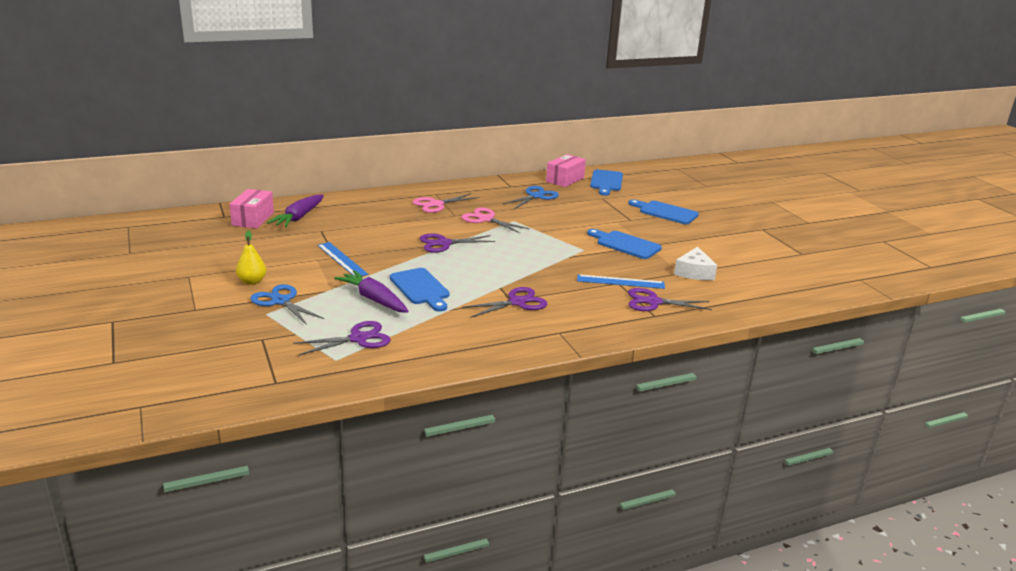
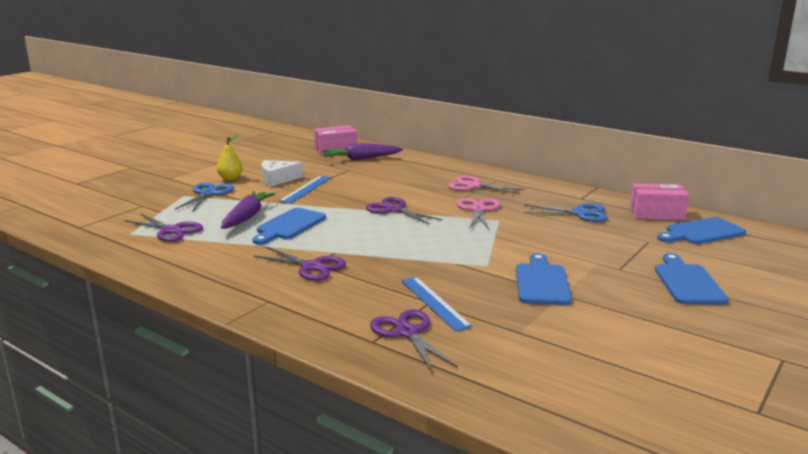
camera: 60 degrees right, 5 degrees down
(694, 272) = (534, 340): white cheese -> white cheese (277, 179)

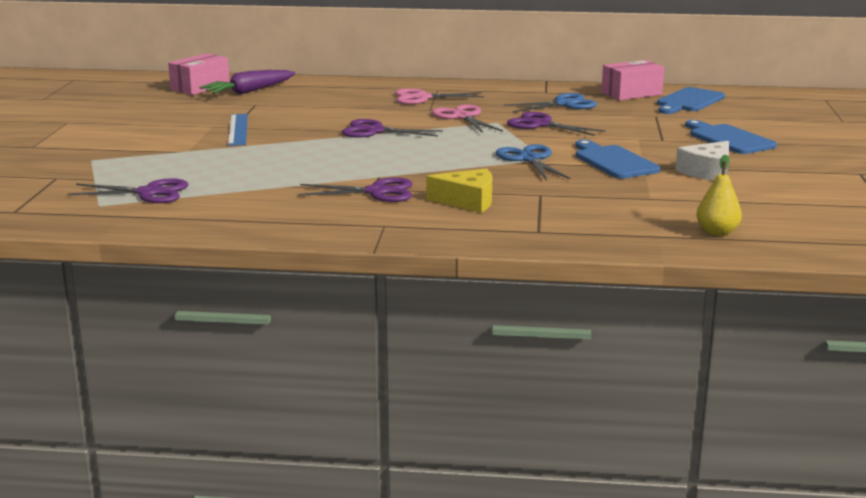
camera: 30 degrees left, 0 degrees up
(208, 193) = (121, 152): blue scissors -> blue scissors (529, 159)
(230, 178) = (119, 134): yellow pear -> yellow pear (717, 232)
(247, 217) = (217, 165): purple carrot -> none
(277, 179) = (183, 126): white cheese -> white cheese (708, 172)
(289, 225) = (284, 164): blue cutting board -> none
(363, 294) = (468, 201): none -> yellow cheese
(407, 333) = (558, 219): purple scissors -> purple scissors (541, 124)
(434, 302) = (545, 194): blue ruler -> none

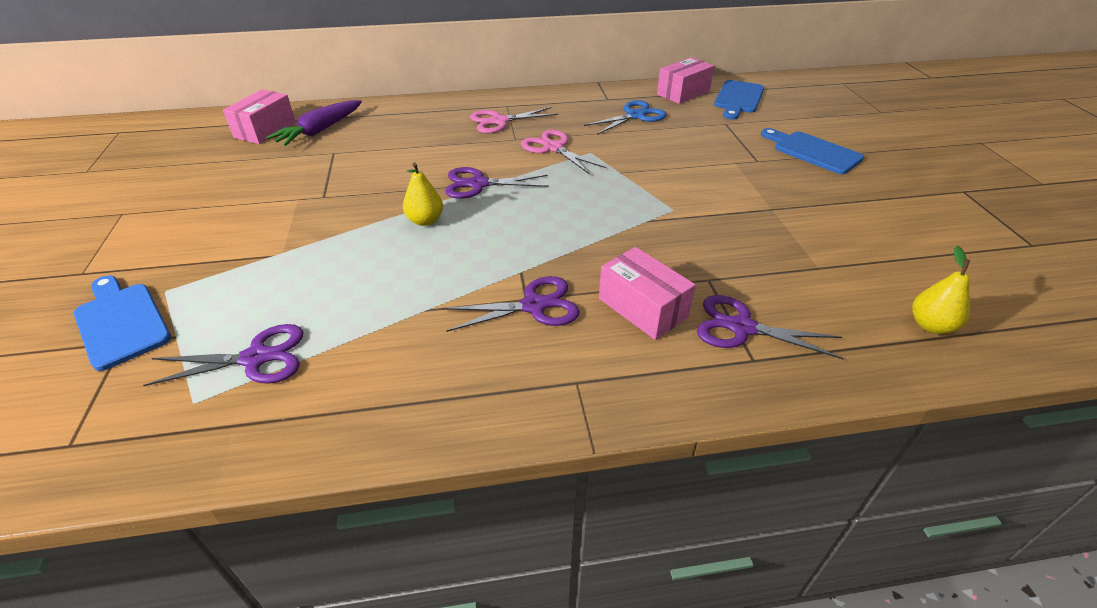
camera: 15 degrees left, 20 degrees up
(238, 129) = (329, 201): blue ruler -> none
(314, 146) = (425, 220): none -> yellow pear
(468, 201) = (642, 308): yellow cheese -> pink box
(529, 159) = (658, 213): blue scissors -> none
(541, 124) = (633, 151): purple scissors -> purple scissors (742, 327)
(613, 161) = (739, 204): blue cutting board -> blue cutting board (121, 322)
(708, 172) = (836, 210): white cheese -> none

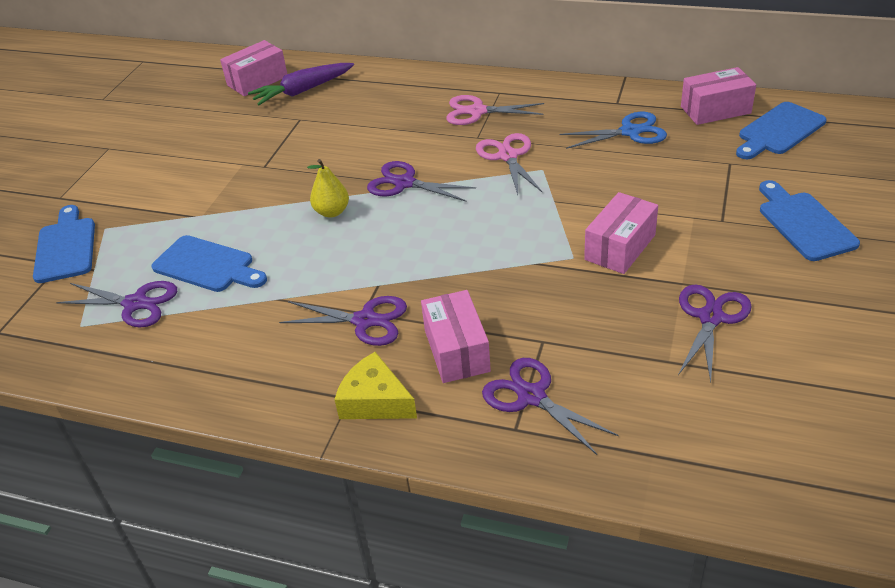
camera: 30 degrees right, 0 degrees up
(321, 298) = (207, 265): none -> blue cutting board
(604, 376) = (375, 401): none -> yellow cheese
(702, 194) = (620, 247): none -> pink box
(816, 228) = (710, 318): none -> purple scissors
(930, 325) = (727, 454): yellow pear -> none

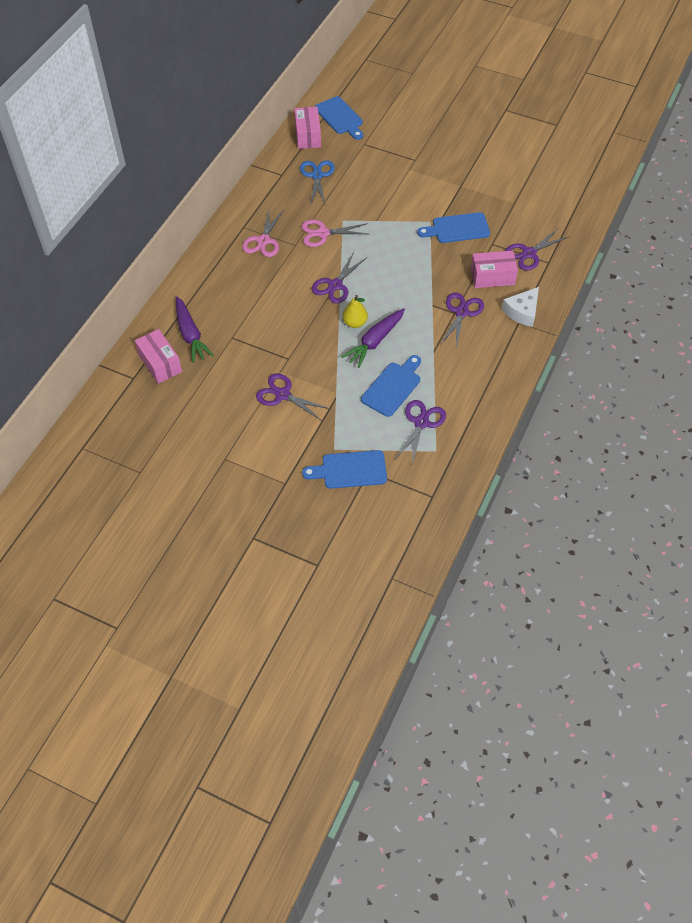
camera: 85 degrees left, 15 degrees up
(296, 236) = (375, 341): none -> purple carrot
(375, 401) = (522, 312): yellow cheese -> white cheese
(620, 247) = (426, 202): pink box -> none
(710, 318) = (488, 182): purple scissors -> purple scissors (283, 395)
(804, 223) = (426, 132): blue cutting board -> blue cutting board (457, 228)

